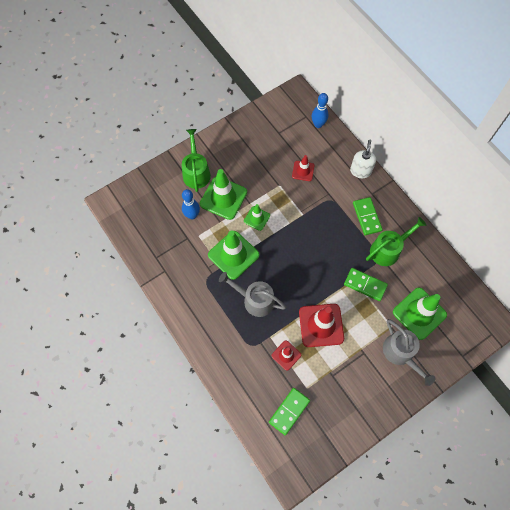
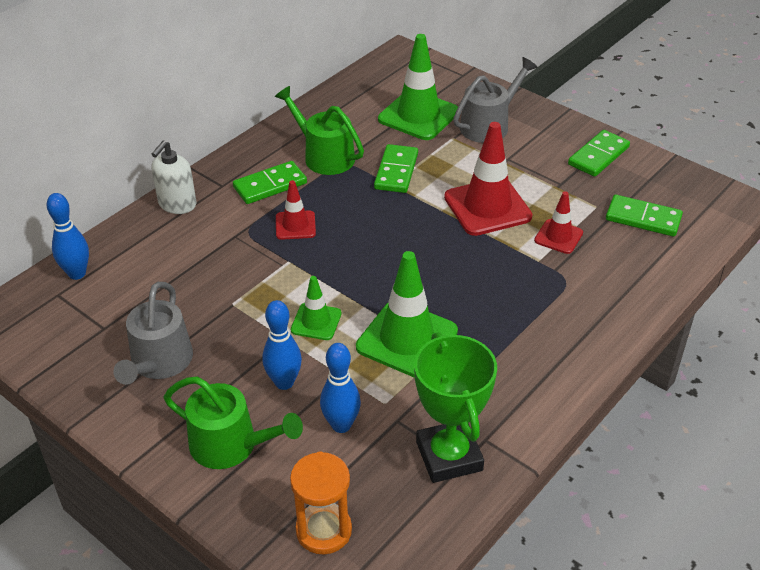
camera: 105 degrees left, 25 degrees down
(143, 198) = (324, 530): none -> orange hourglass
(161, 253) = (449, 456): none -> green trophy
(196, 172) = (230, 445): green watering can -> green watering can turned 135 degrees counterclockwise
(223, 198) = (284, 382): green traffic cone -> blue bowling pin
(255, 300) = (482, 291): grey watering can -> grey watering can (159, 362)
(303, 171) = (192, 276): red traffic cone -> red traffic cone (295, 225)
(354, 410) = (598, 156): none -> green domino
(360, 171) = (177, 204): white soap dispenser -> white soap dispenser turned 60 degrees counterclockwise

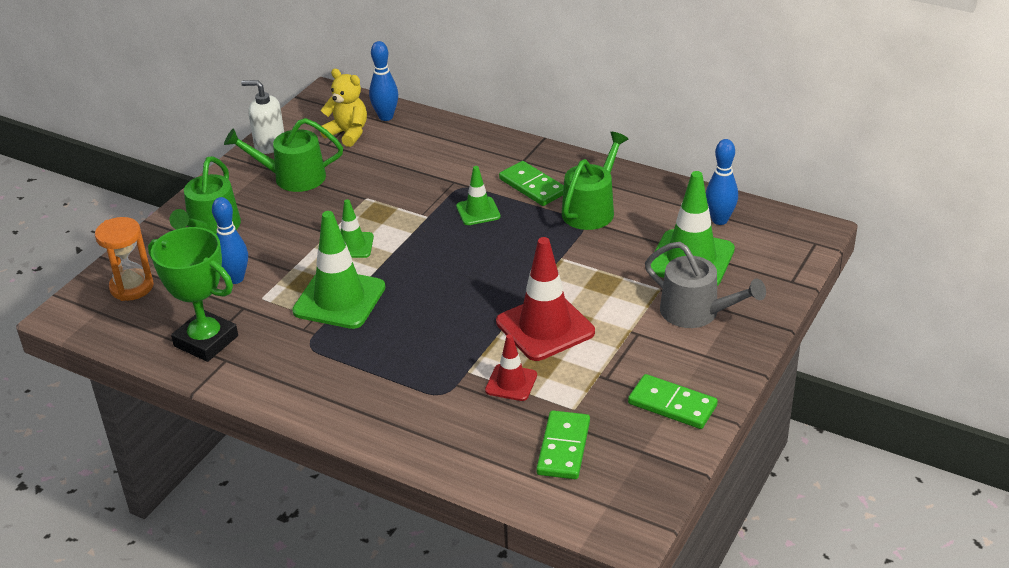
camera: 80 degrees right, 5 degrees down
(93, 308) = (348, 133): none -> yellow teddy bear
(159, 362) = (293, 177): grey watering can -> green watering can
(177, 204) = (487, 143): white soap dispenser -> white soap dispenser (269, 144)
(284, 382) = (279, 241): blue bowling pin -> blue bowling pin (719, 220)
(295, 225) = (478, 211): red traffic cone -> green traffic cone
(396, 171) = (583, 258): green domino -> none
(449, 456) = (206, 341): green trophy -> green trophy turned 60 degrees clockwise

